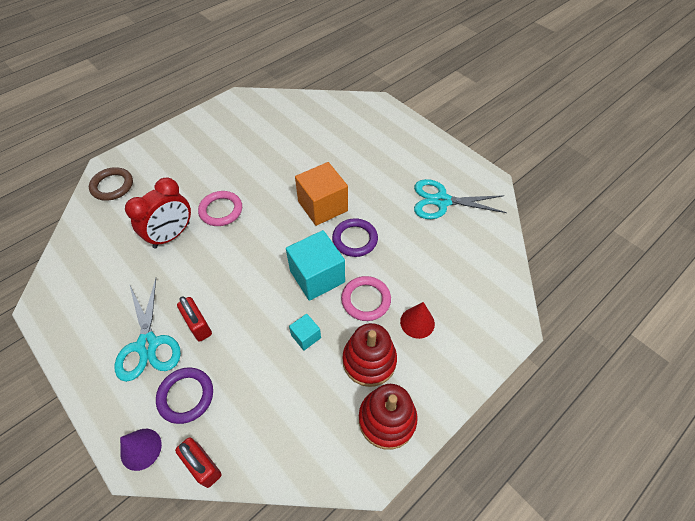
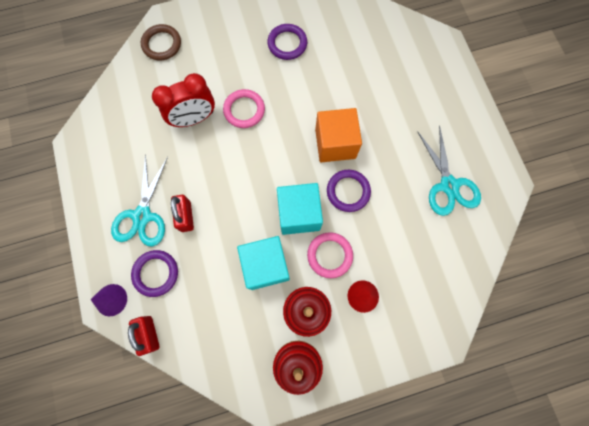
camera: 25 degrees right, 20 degrees up
(239, 146) = (287, 44): none -> purple ring
(306, 336) = (266, 266): turquoise cube -> turquoise cube, size x2.05
(441, 201) = (448, 185): turquoise scissors -> turquoise scissors turned 135 degrees counterclockwise

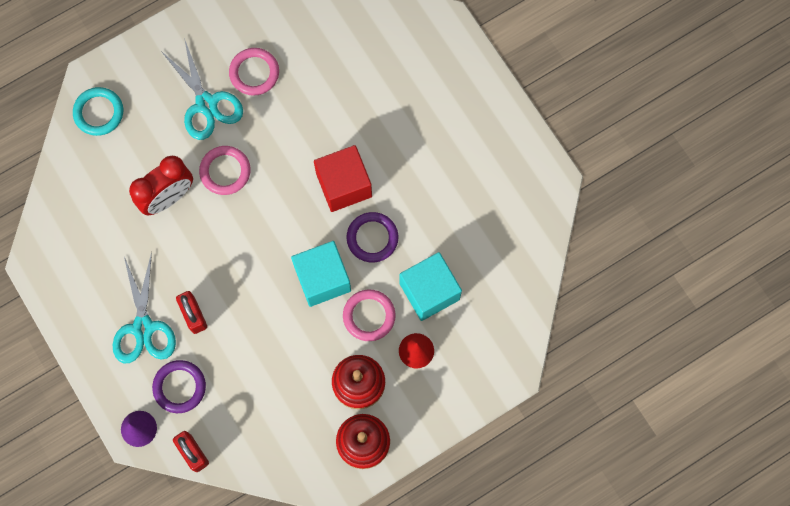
camera: 15 degrees left, 0 degrees up
(162, 44) = (99, 113): brown ring -> turquoise ring
(266, 266) = (300, 346): turquoise cube -> turquoise cube (429, 291)
(287, 44) = (254, 73): purple ring -> pink ring
(335, 144) = (344, 185): orange cube -> red cube
(448, 185) = (485, 201): turquoise scissors -> turquoise scissors (206, 104)

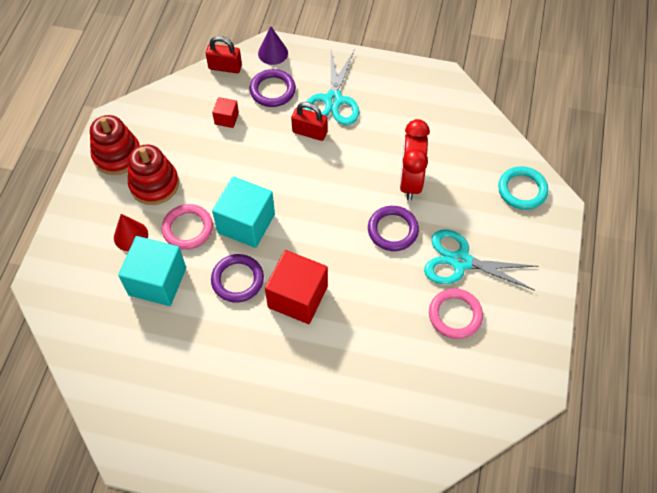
camera: 135 degrees right, 15 degrees down
(143, 328) = (333, 100): turquoise scissors -> turquoise scissors turned 120 degrees counterclockwise
(225, 171) = (392, 230): pink ring -> purple ring
(244, 394) = (226, 118): none -> red cube

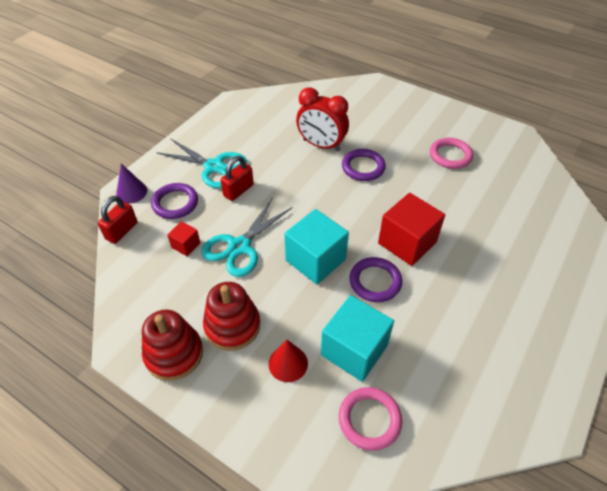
camera: 70 degrees left, 10 degrees down
(188, 228) = (301, 308): pink ring -> pink ring (369, 419)
(460, 261) = (405, 140): turquoise scissors -> turquoise scissors (239, 247)
(522, 190) = (356, 94): turquoise ring -> none

